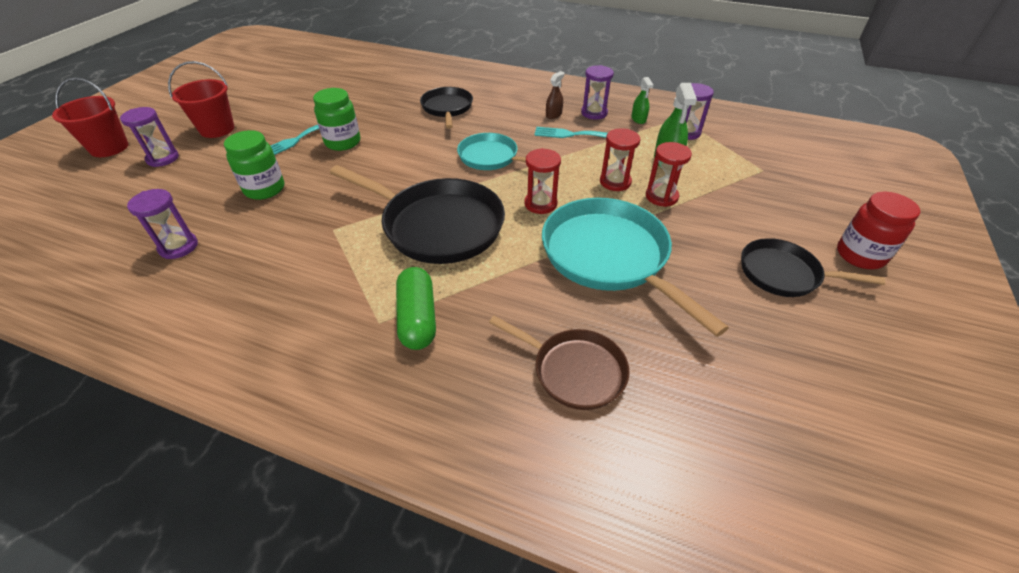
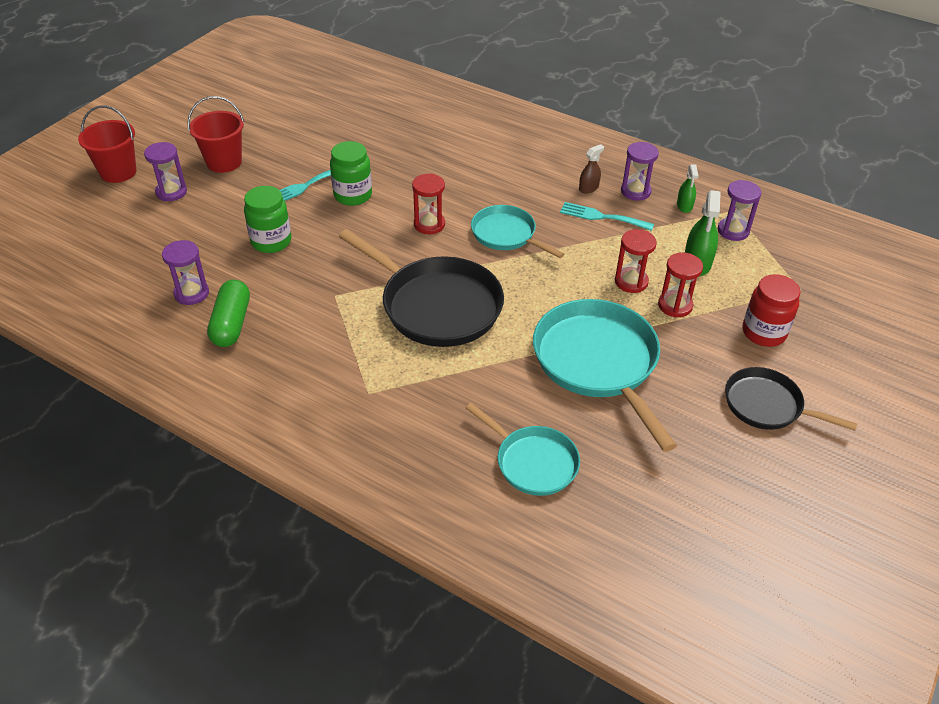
camera: 10 degrees right, 0 degrees up
(417, 318) = (403, 394): green capsule -> green capsule (231, 323)
(447, 108) = (471, 165): black pan -> none
(540, 204) = (545, 296): red hourglass -> red hourglass (429, 224)
(574, 370) = (533, 462): brown pan -> turquoise pan
(860, 255) = (857, 399): red jar -> red jar (763, 333)

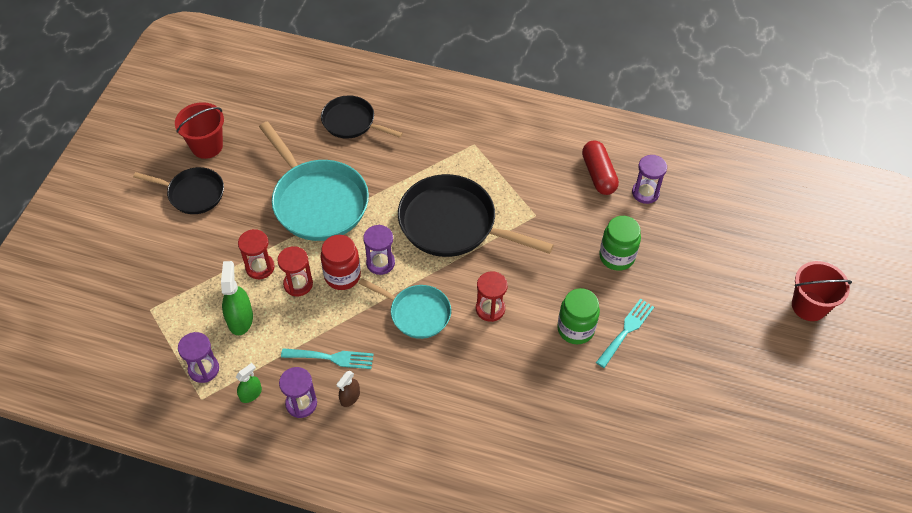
camera: 165 degrees right, 10 degrees up
(171, 192) = (741, 292): purple hourglass -> purple hourglass (380, 263)
(224, 162) = (723, 344): red bucket -> red bucket (207, 146)
(231, 323) = (598, 174): green capsule -> red capsule
(533, 462) = (351, 122): turquoise pan -> black pan
(684, 206) = (251, 394): green spray bottle -> green spray bottle turned 60 degrees clockwise
(763, 333) = (188, 256): red jar -> red jar (342, 276)

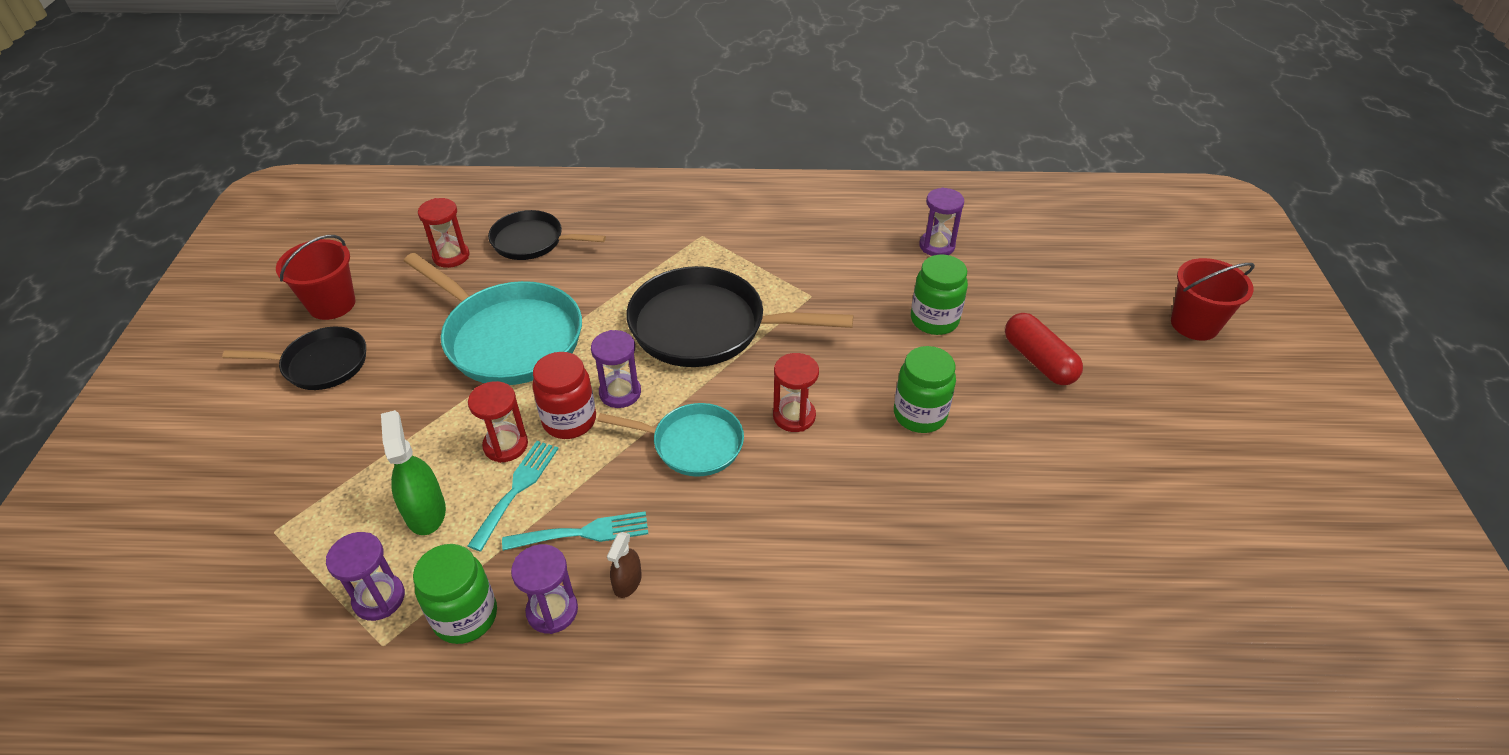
camera: 15 degrees left, 10 degrees down
(251, 394) = (465, 616): green spray bottle -> green jar
(260, 267) = (442, 436): red hourglass -> red hourglass (451, 256)
(598, 174) = (871, 238): red capsule -> red capsule (1038, 361)
(626, 330) = (986, 401): turquoise fork -> turquoise fork (517, 489)

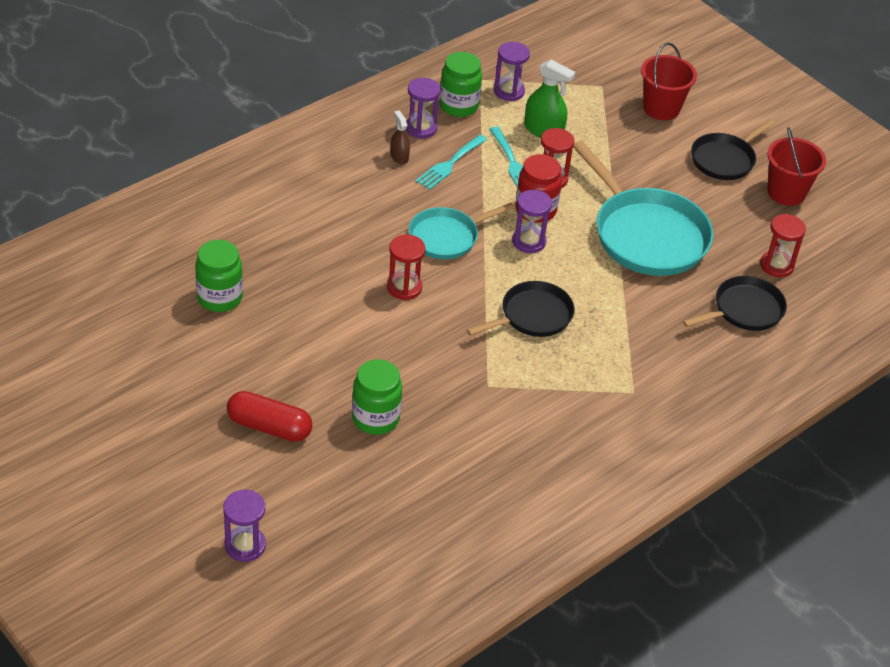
camera: 135 degrees right, 0 degrees up
(508, 338) = (646, 235): turquoise pan -> turquoise pan turned 120 degrees counterclockwise
(706, 327) = (532, 316): black pan -> black pan, size x0.59
(920, 415) = (323, 334): green jar -> green jar (219, 298)
(937, 246) = (437, 500): purple hourglass -> purple hourglass (245, 545)
(1194, 324) = (160, 541): red bucket -> red bucket (661, 108)

